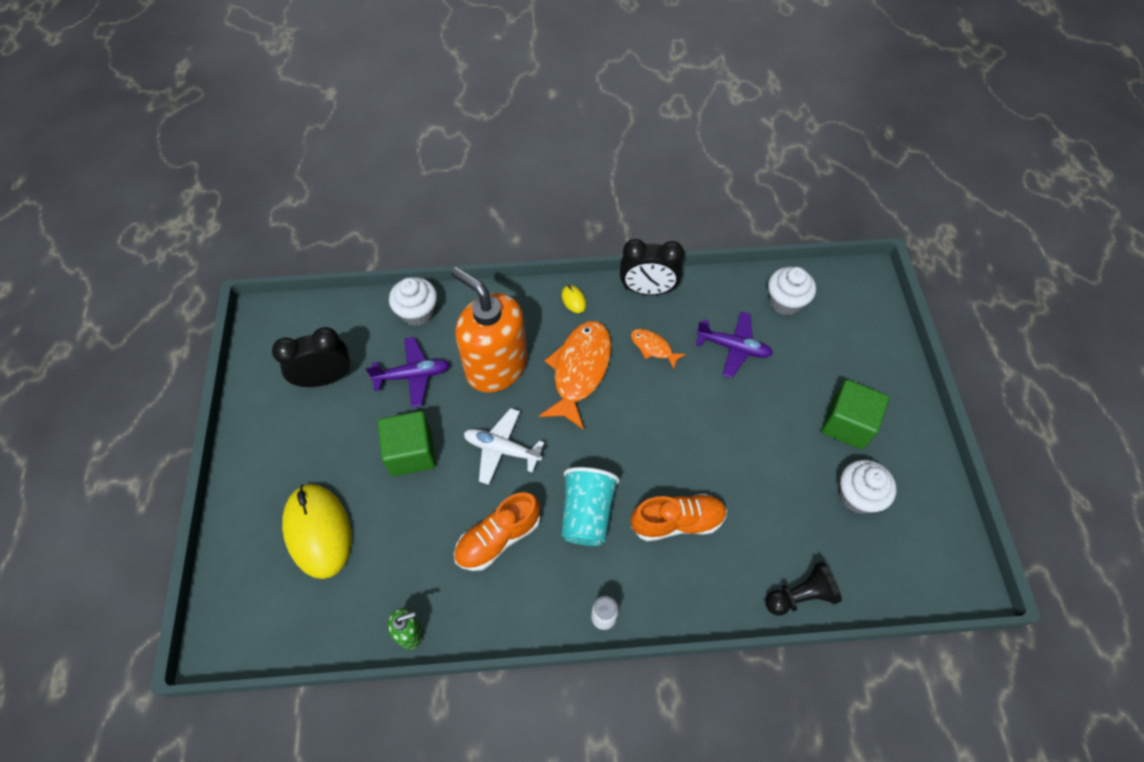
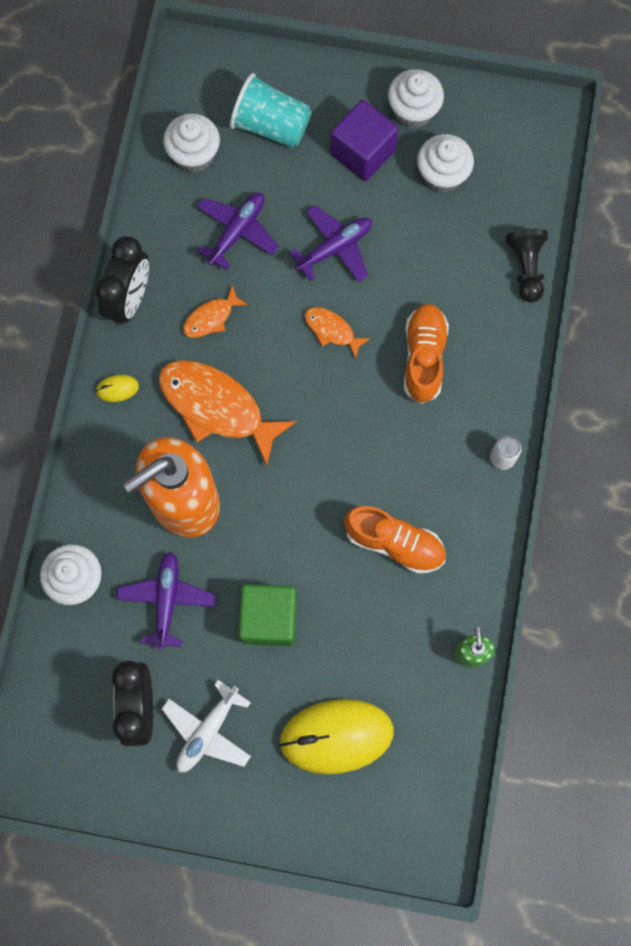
camera: 75 degrees left, 15 degrees up
(498, 538) = (394, 543): orange shoe -> orange shoe turned 45 degrees counterclockwise
(502, 449) = (292, 517): white plane -> white plane (208, 731)
(587, 513) = (391, 445): turquoise cup -> turquoise cup (271, 126)
(675, 439) = (332, 330): none -> orange fish
(749, 423) = (334, 248): none -> purple plane
(847, 424) = (363, 152): green cube -> purple cube
(907, 456) = (413, 111): none -> white cupcake

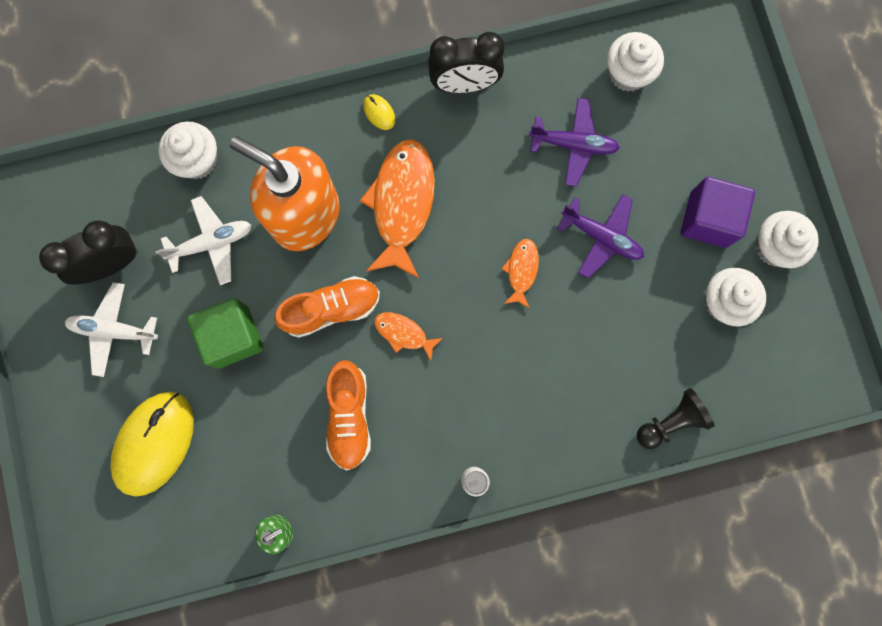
camera: 65 degrees right, 5 degrees up
(167, 600) = (211, 243): purple plane -> white plane
(211, 318) = (481, 160): orange fish -> orange fish (403, 333)
(271, 126) = (691, 126): turquoise cup -> none
(336, 736) = (154, 443): yellow mouse -> yellow mouse turned 60 degrees clockwise
(423, 357) = (536, 364): orange shoe -> orange shoe (331, 309)

